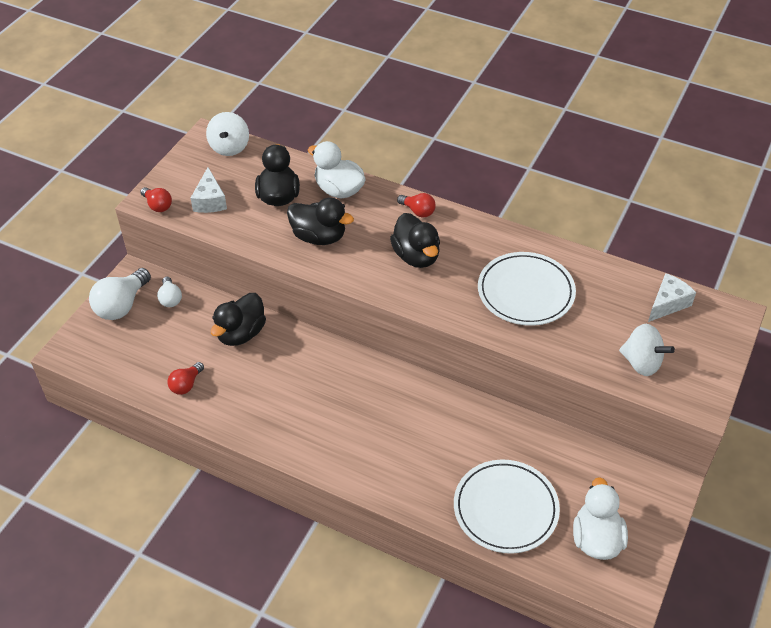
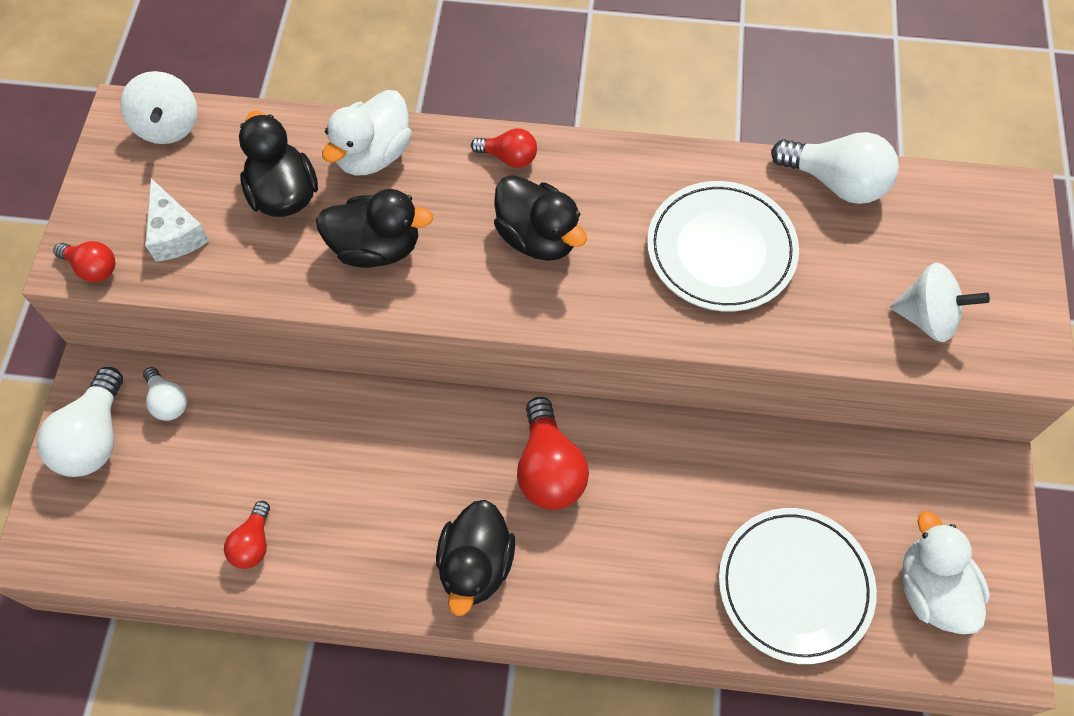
camera: 20 degrees left, 15 degrees up
(241, 333) = (302, 427): black duck -> black duck (476, 565)
(339, 190) = (373, 154): white duck -> white duck turned 75 degrees counterclockwise
(378, 398) = (549, 468): none -> red light bulb
(616, 275) = (836, 182): none -> white light bulb
(667, 303) = (922, 207): white cheese -> none

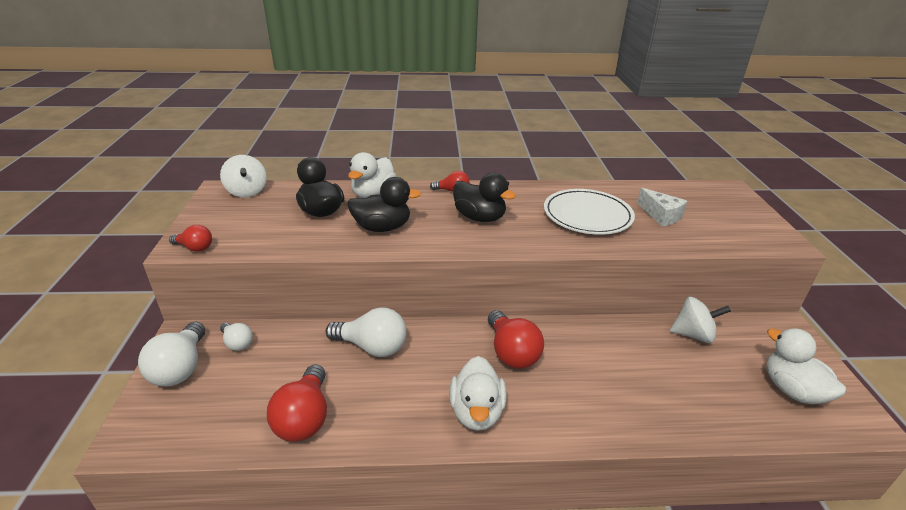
camera: 10 degrees left, 30 degrees down
(176, 233) = (252, 230): white cheese -> white cheese (661, 215)
(253, 543) = (304, 418): red light bulb -> red light bulb, size x1.77
(476, 565) = (476, 412): black duck -> white duck
(794, 586) = (703, 398): white plate -> none
(836, 182) = (635, 189): white light bulb -> white light bulb (372, 347)
(927, 317) = (717, 232): white spinning top -> white spinning top (693, 334)

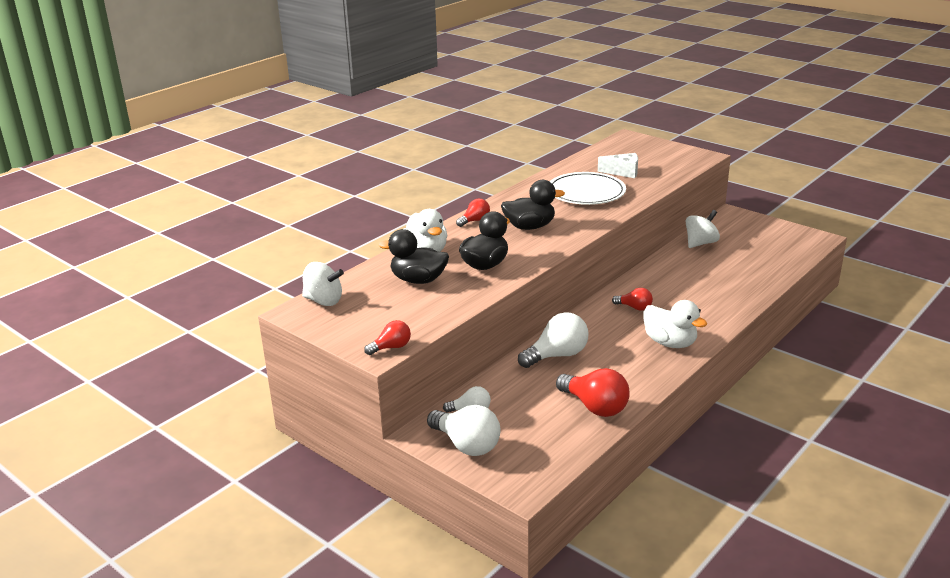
camera: 45 degrees left, 5 degrees down
(511, 352) = (634, 307): red light bulb -> red light bulb, size x0.57
(792, 390) = (775, 242): white duck -> none

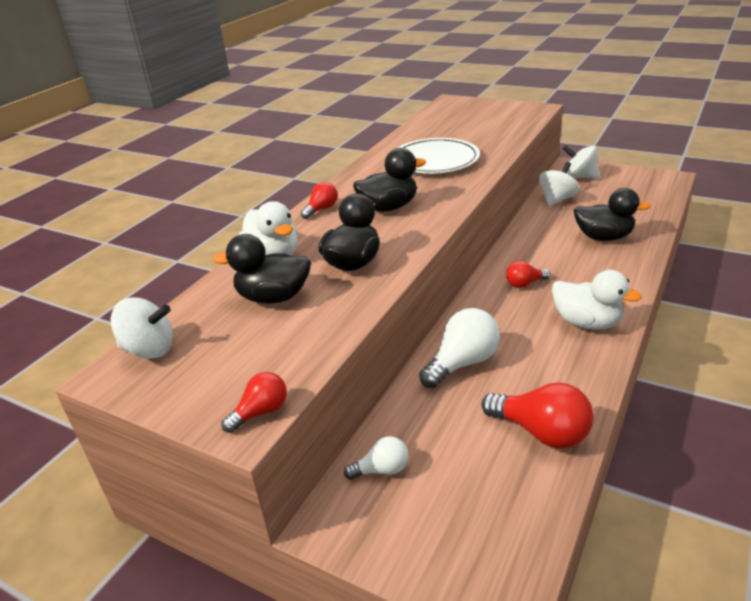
camera: 10 degrees left, 5 degrees up
(466, 445) = (394, 532): white light bulb -> none
(623, 172) = (464, 134): white cheese -> none
(634, 307) = (525, 284): red light bulb -> red light bulb turned 150 degrees clockwise
(723, 281) = (603, 237): none -> black duck
(733, 225) = (580, 177): none -> white spinning top

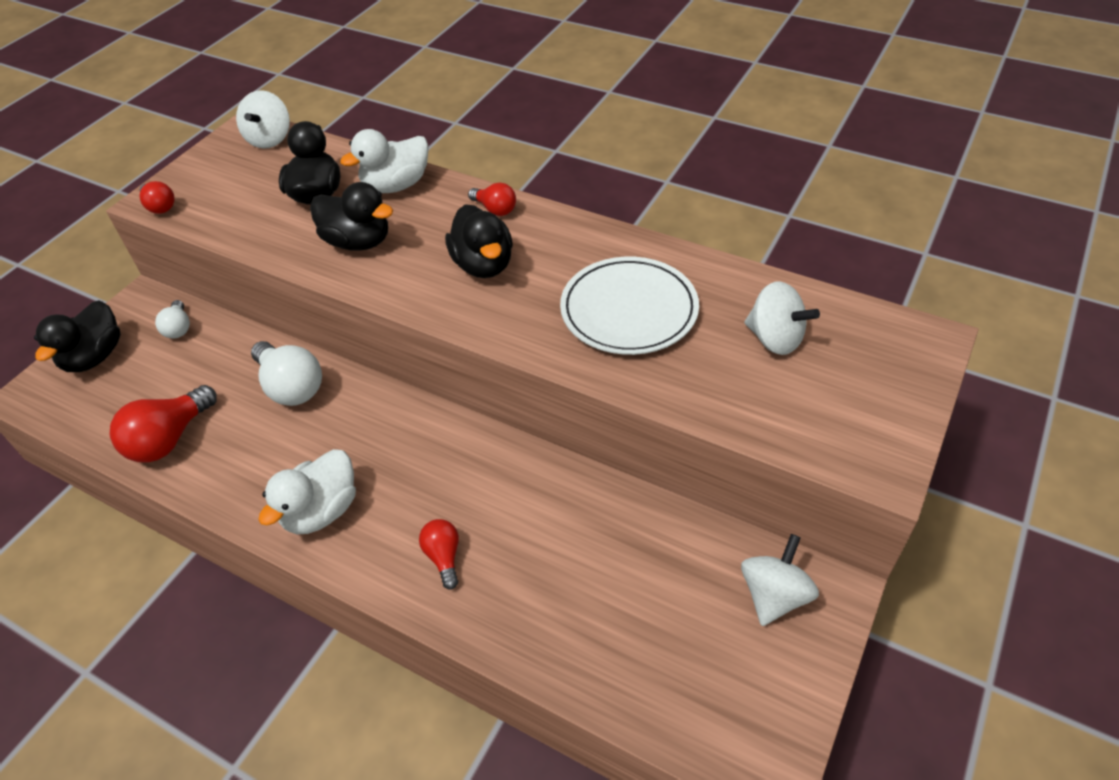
camera: 90 degrees right, 15 degrees up
(525, 284) = (424, 459): red light bulb -> red light bulb (443, 557)
(557, 200) = (674, 539): white spinning top -> white spinning top (775, 339)
(603, 237) = (531, 580): black duck -> black duck (94, 357)

